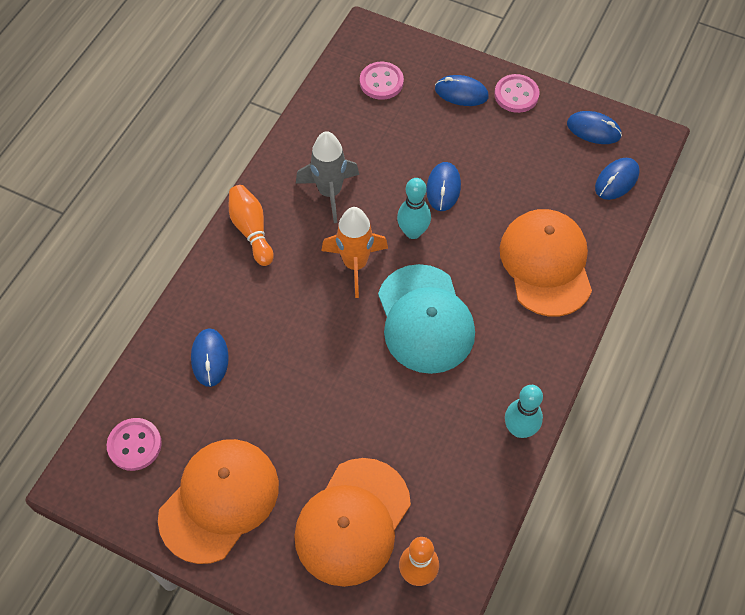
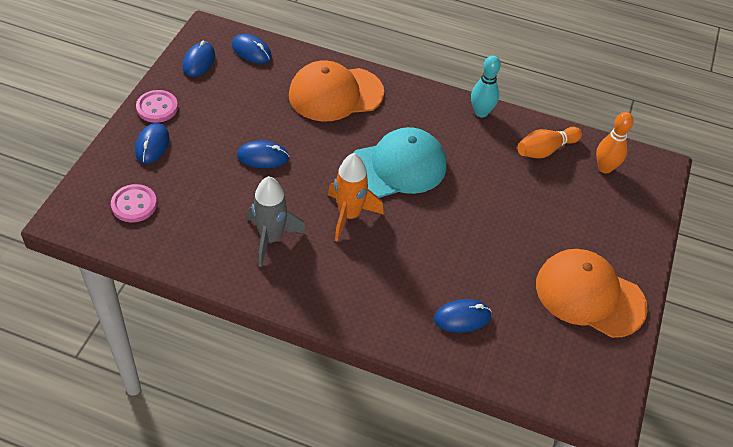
camera: 100 degrees left, 10 degrees down
(134, 445) = (559, 367): pink button -> none
(251, 230) = (319, 298): orange bowling pin -> orange bowling pin (545, 150)
(352, 521) = (579, 206): orange cap -> none
(413, 232) = (311, 176): turquoise bowling pin -> none

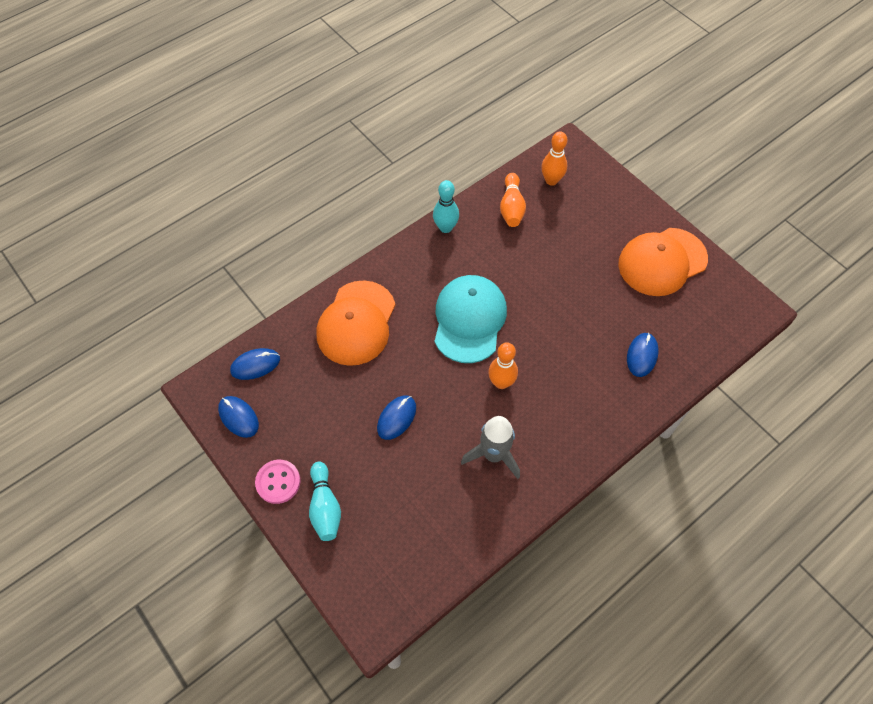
camera: 55 degrees left, 10 degrees up
(134, 204) = (391, 554): pink button -> none
(152, 145) = (325, 507): blue mouse -> turquoise bowling pin
(349, 215) = (501, 382): orange rocket -> orange bowling pin

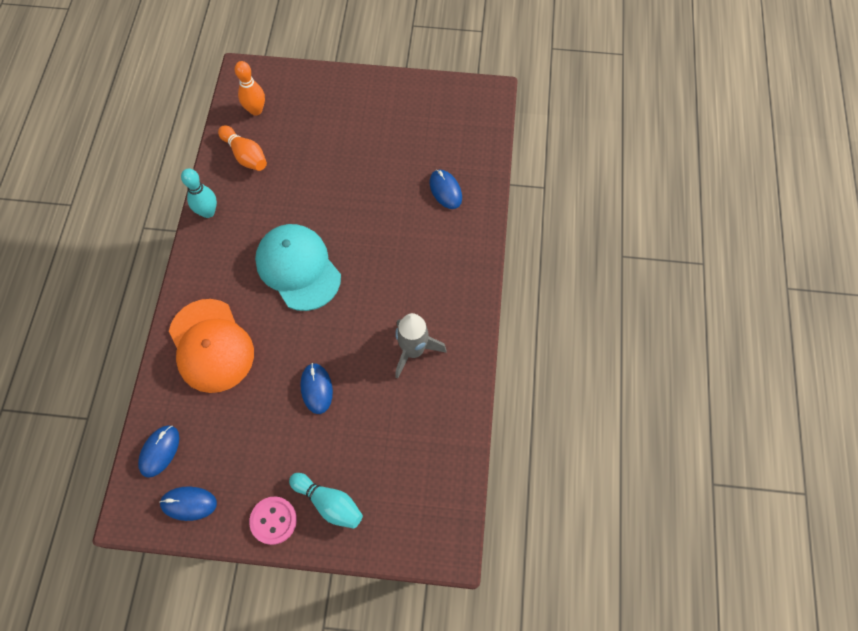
camera: 45 degrees left, 5 degrees up
(501, 382) = (367, 294): orange bowling pin -> none
(662, 262) = (395, 110): orange cap -> none

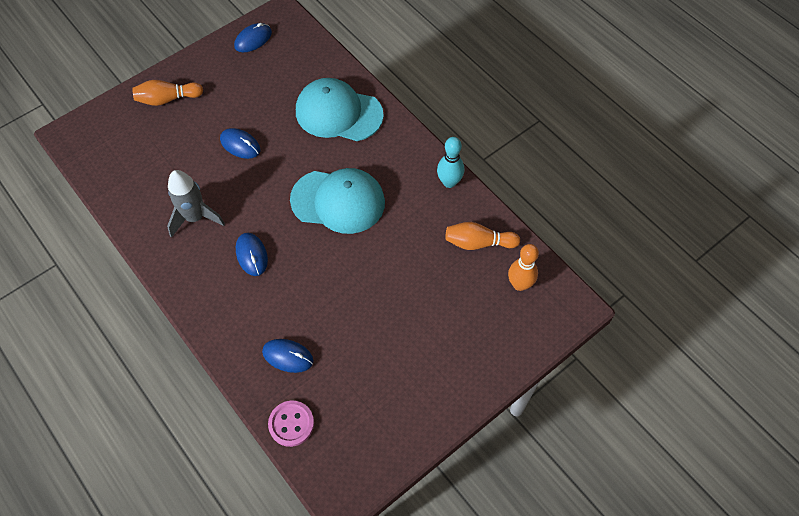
camera: 135 degrees right, 5 degrees down
(159, 451) = (300, 46): blue mouse -> blue mouse (252, 255)
(211, 346) = (338, 113): orange cap -> turquoise cap
(273, 520) = (193, 68): pink button -> pink button (291, 424)
(329, 503) = (167, 99): turquoise bowling pin -> orange bowling pin

